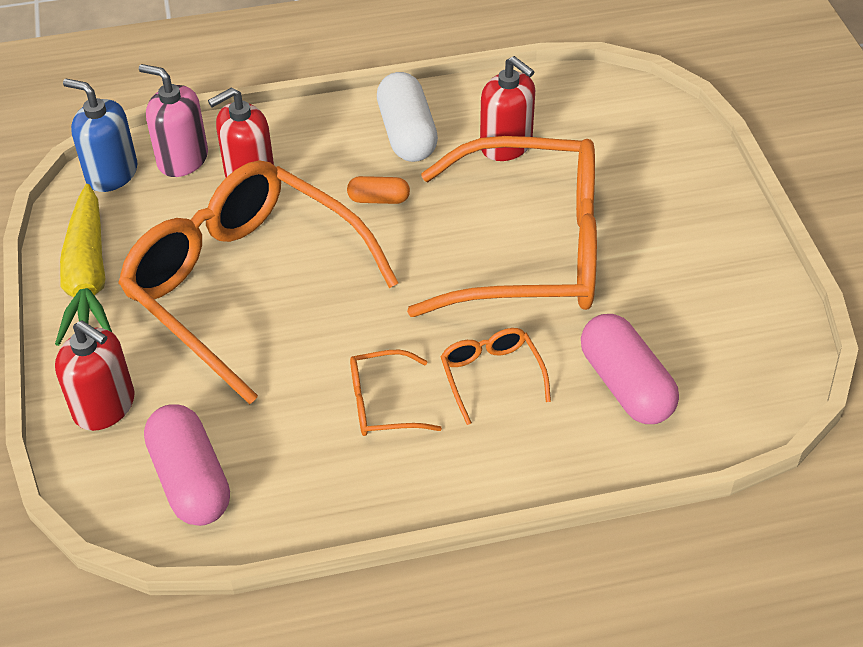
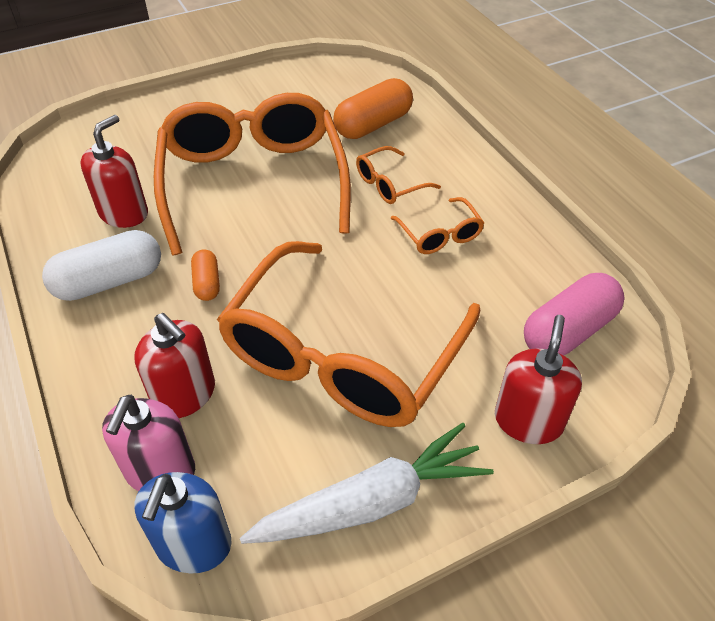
camera: 105 degrees left, 0 degrees up
(88, 277) = (371, 502): yellow carrot -> white carrot
(625, 385) = (373, 125): pink capsule -> orange capsule

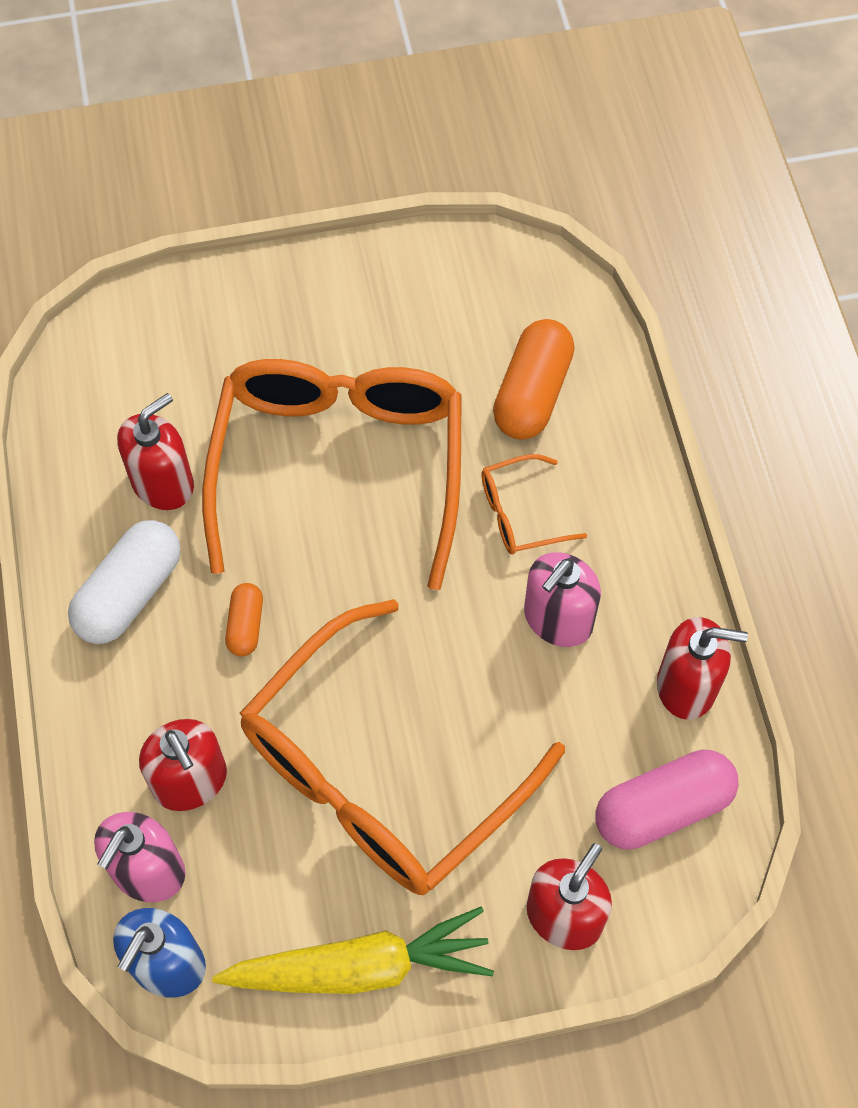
camera: 15 degrees right, 15 degrees up
(109, 281) = (130, 593): white capsule -> white capsule turned 45 degrees counterclockwise
(371, 502) = (359, 967): white carrot -> yellow carrot
(373, 125) = (532, 393): orange capsule -> orange capsule turned 45 degrees counterclockwise
(440, 235) = (558, 619): orange glasses -> pink soap dispenser
(548, 254) = (686, 686): none -> red soap dispenser

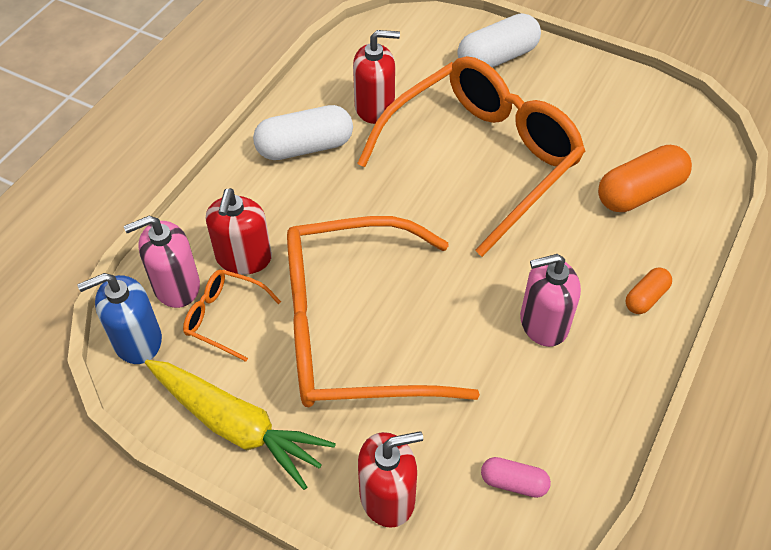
camera: 40 degrees right, 10 degrees down
(244, 317) = (497, 58): none -> white capsule
(246, 625) = (351, 202): orange capsule -> orange capsule (646, 297)
(520, 514) = (572, 250): orange glasses -> orange glasses (224, 317)
(662, 808) = (513, 482): pink capsule -> pink capsule, size x0.54
(686, 686) = (598, 421): red soap dispenser -> none

